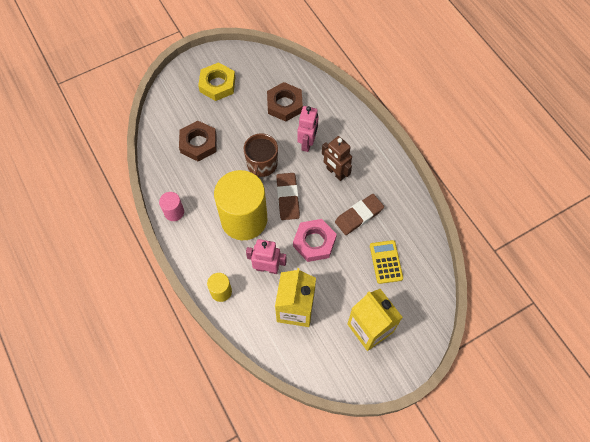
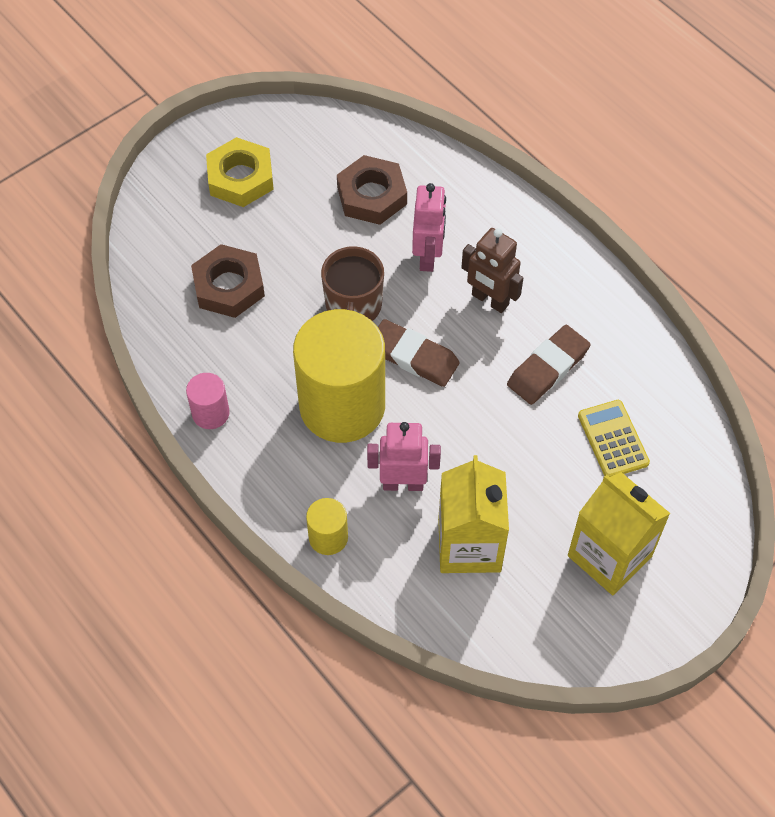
camera: 10 degrees left, 5 degrees down
(288, 198) = (413, 356): brown eraser -> brown eraser turned 45 degrees counterclockwise
(314, 242) = (478, 425): pink nut -> none

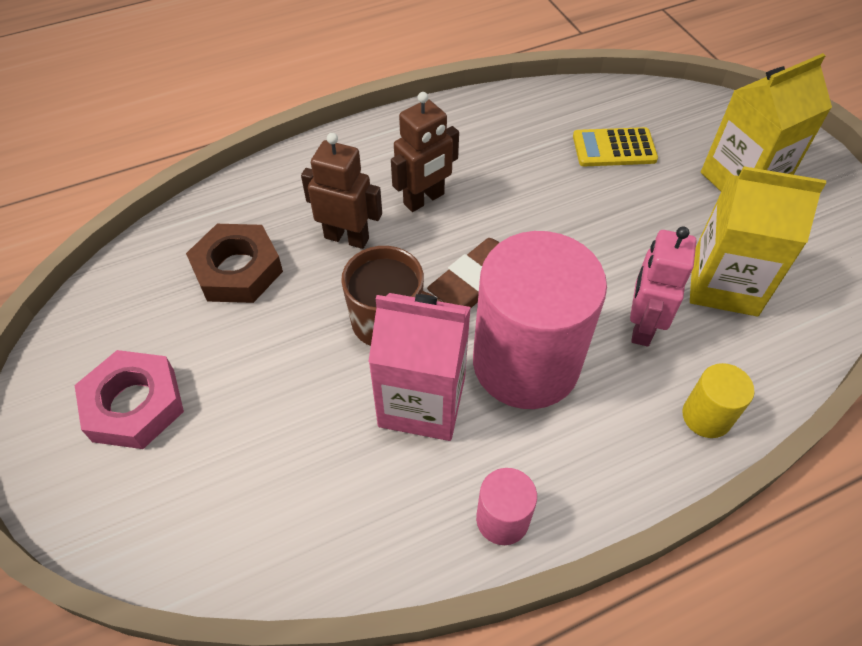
camera: 75 degrees left, 5 degrees down
(229, 286) = (305, 455): brown nut -> none
(240, 178) = (134, 405): yellow nut -> pink nut
(289, 345) = (422, 401): none -> pink carton
(342, 406) = (526, 363): yellow cylinder -> pink cylinder
(428, 256) = (347, 237): pink robot -> brown robot
(548, 368) = (522, 174): brown eraser -> none

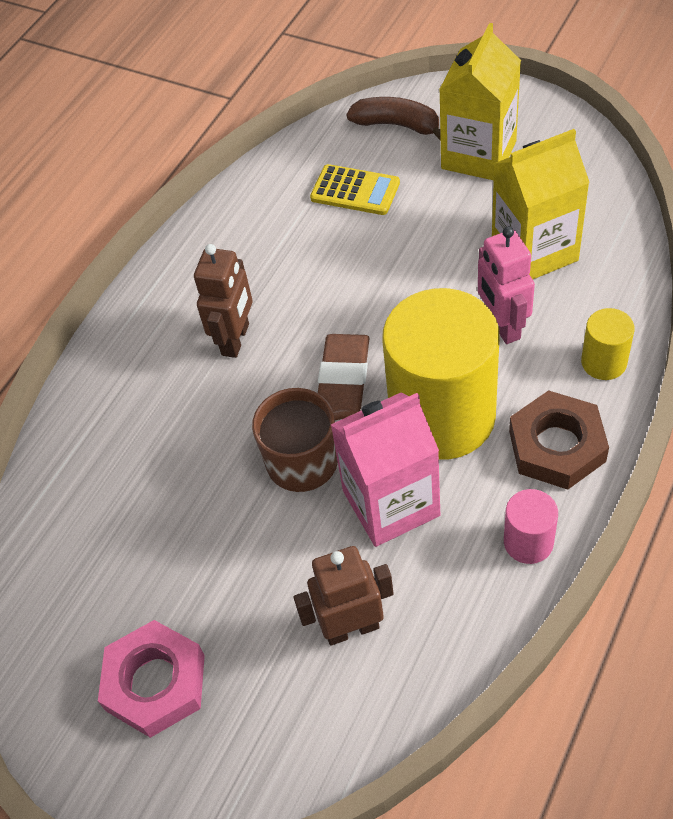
camera: 30 degrees left, 0 degrees up
(237, 270) = (130, 512): brown nut -> brown nut (557, 446)
(347, 237) = (200, 417): brown robot -> brown robot (351, 628)
(526, 363) = (442, 416): pink cylinder -> yellow cylinder
(614, 148) = (355, 191): yellow calculator -> yellow calculator turned 120 degrees counterclockwise
(693, 120) = (397, 125): none -> brown banana

